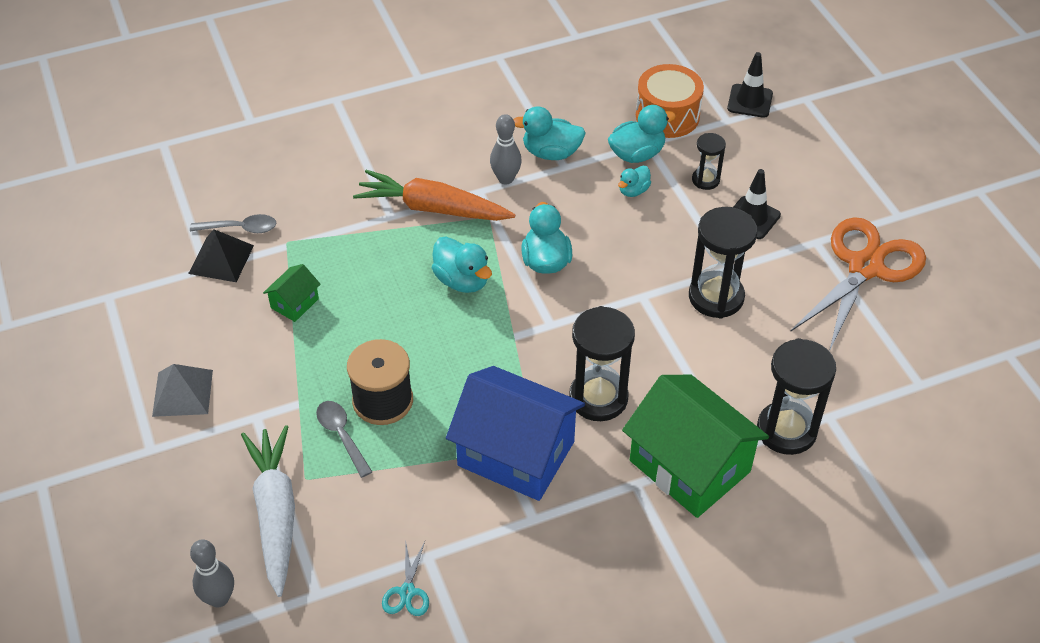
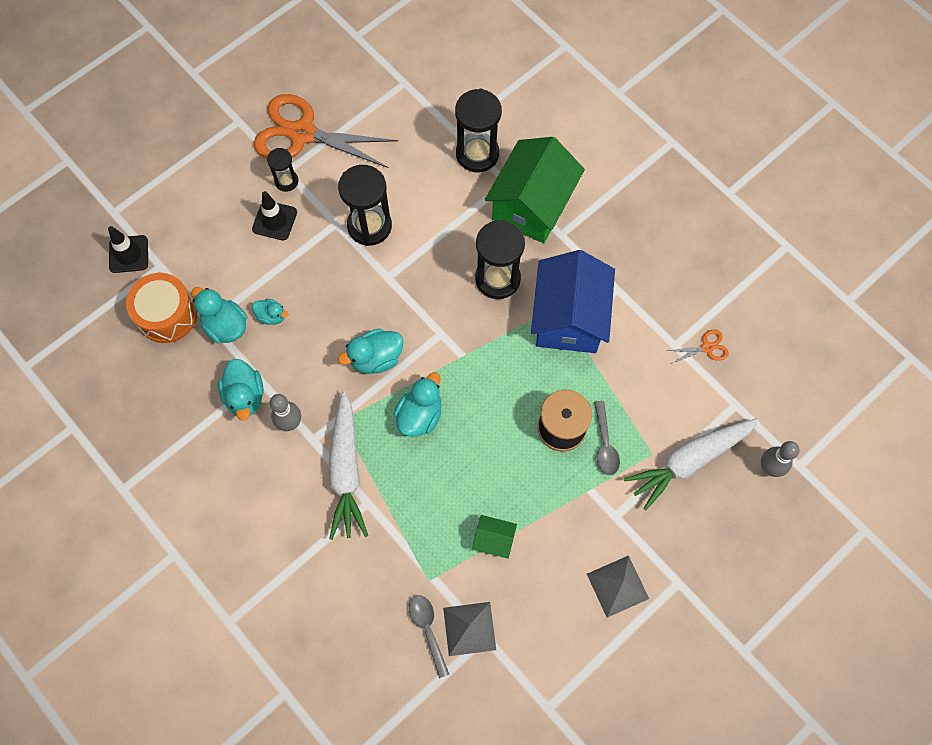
camera: 110 degrees left, 20 degrees up
(221, 259) = (469, 628): black pyramid -> grey pyramid
(341, 435) = (605, 444): grey spoon -> grey spoon turned 45 degrees counterclockwise
(407, 592) = (707, 347): turquoise scissors -> orange scissors
(433, 208) = (346, 471): orange carrot -> white carrot
(705, 180) = (241, 264): black hourglass -> black hourglass (286, 181)

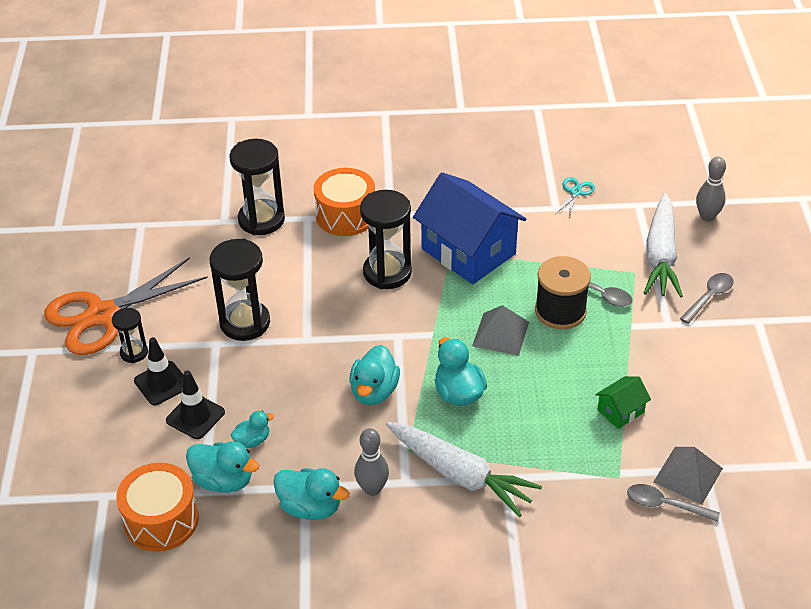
camera: 50 degrees left, 25 degrees down
(128, 254) = (62, 513): black traffic cone -> black traffic cone (195, 416)
(225, 326) = (223, 481): turquoise duck -> turquoise duck turned 150 degrees counterclockwise
(532, 205) = (345, 215): green house -> orange drum
(617, 586) = (730, 357): grey pyramid -> grey pyramid (500, 333)
(672, 528) = (709, 297): none -> grey spoon
(707, 347) = (575, 192): orange scissors -> turquoise scissors

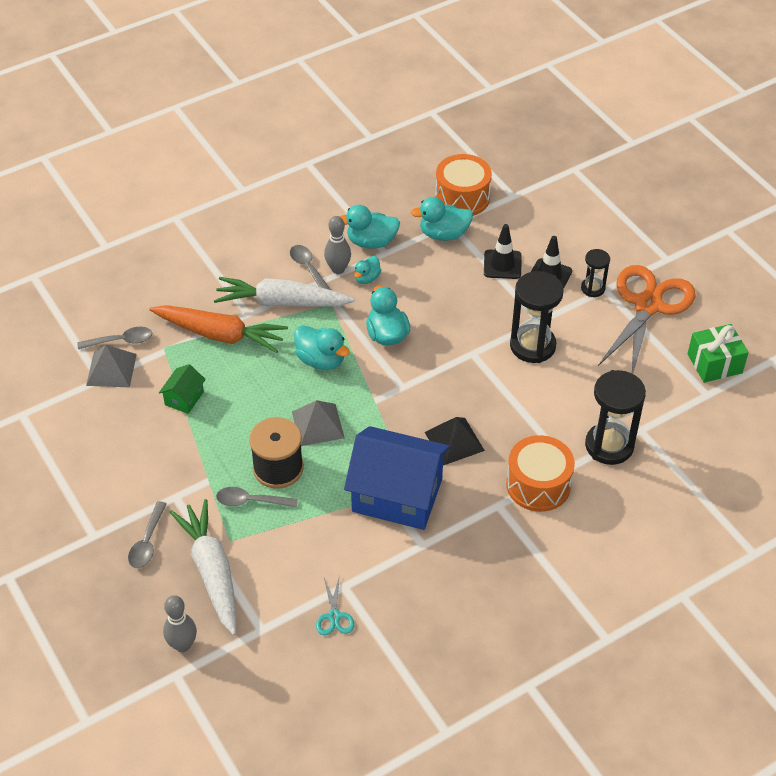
camera: 150 degrees right, 5 degrees up
(106, 244) = (714, 363): none -> green gift
(252, 440) = (447, 266): turquoise duck -> turquoise duck (367, 278)
(387, 272) = (454, 441): black hourglass -> black pyramid
(404, 505) = (308, 268): none -> grey spoon
(549, 465) = (220, 334): none -> orange carrot

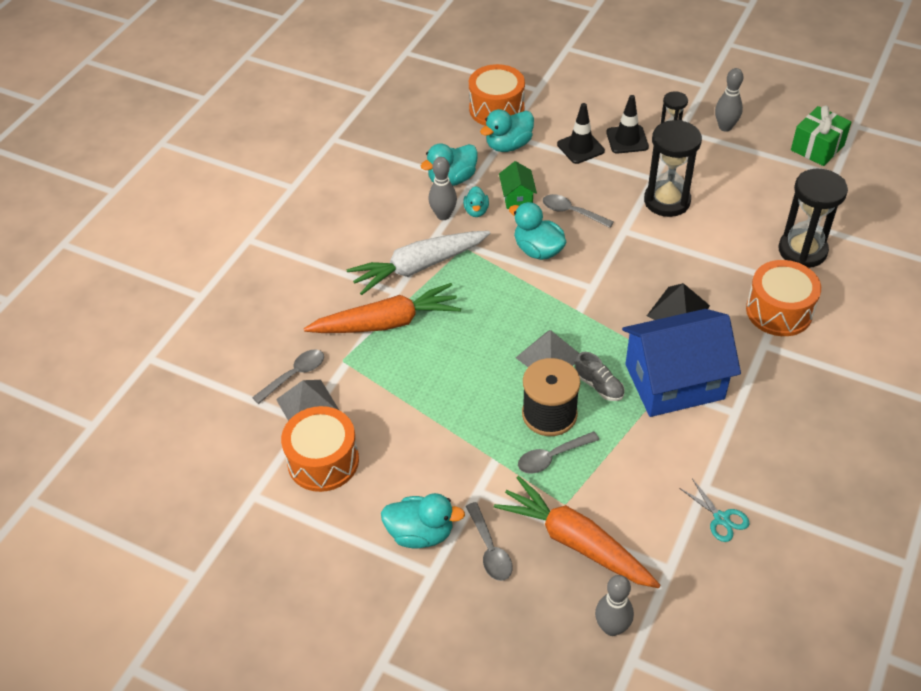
camera: 30 degrees left, 0 degrees up
(88, 415) = (323, 461): none -> orange drum
(184, 398) = (404, 396): green house -> green house (517, 197)
(211, 571) = (575, 542): white carrot -> orange carrot
(308, 268) = (416, 227): grey spoon -> grey spoon (572, 212)
(321, 360) = (500, 300): turquoise duck -> turquoise duck (421, 533)
(335, 467) = (599, 386): none -> grey shoe
(648, 305) = (725, 127): orange scissors -> grey bowling pin

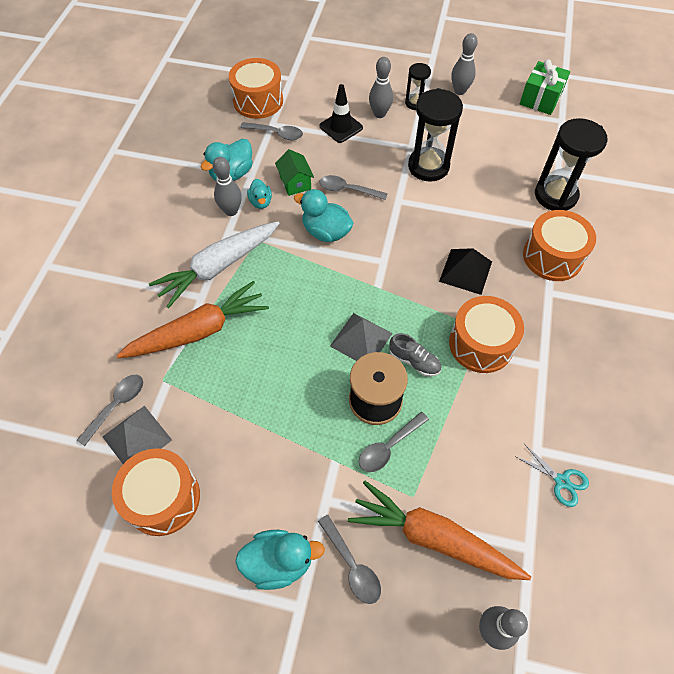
camera: 15 degrees left, 10 degrees up
(508, 145) = (276, 134): turquoise duck -> grey spoon
(627, 139) = (379, 114): black traffic cone -> grey bowling pin
(674, 381) = (481, 344): blue house -> orange drum

